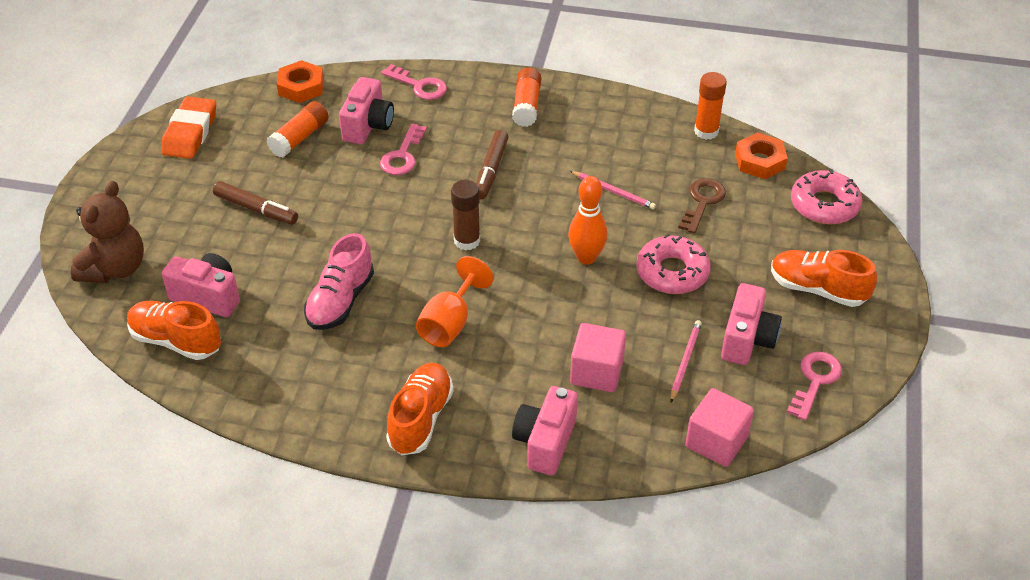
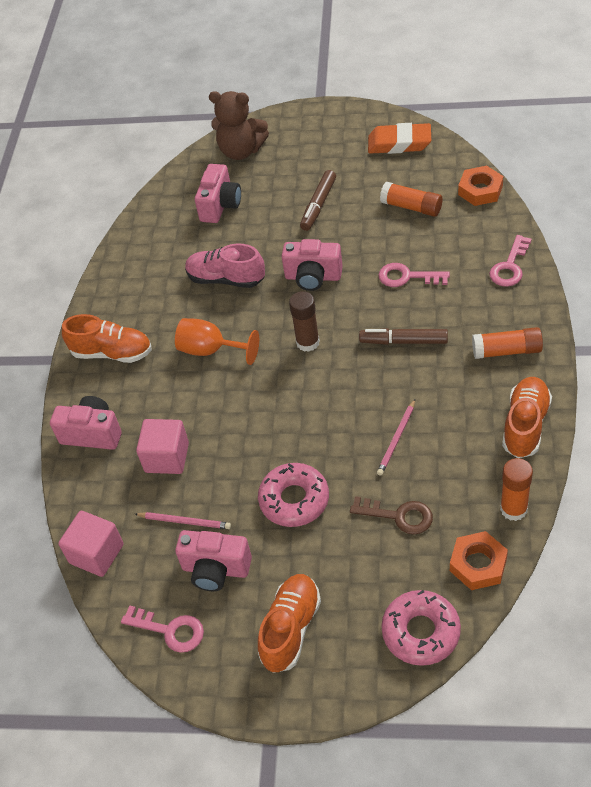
camera: 90 degrees right, 5 degrees up
(176, 341) = (176, 202): orange shoe -> orange shoe (525, 425)
(368, 126) = (441, 245): pink camera -> pink camera (313, 277)
(586, 257) = (302, 430): orange bowling pin -> none

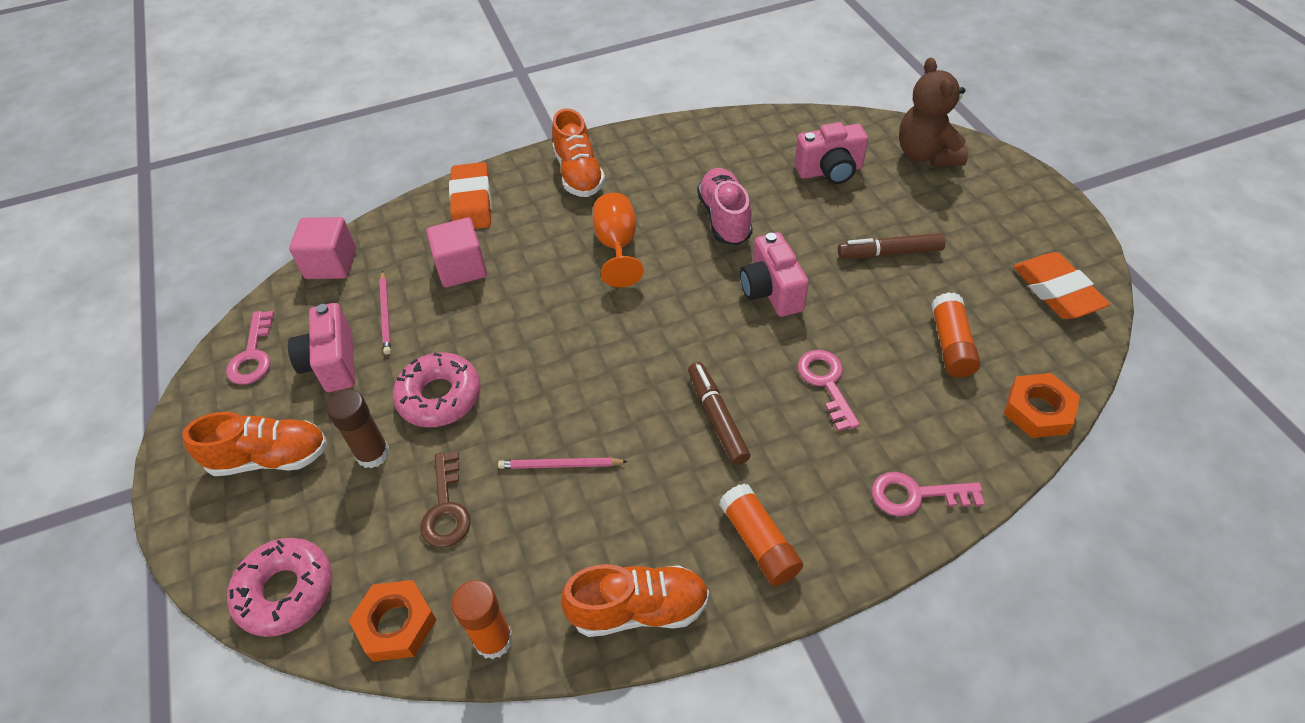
camera: 60 degrees right, 0 degrees up
(92, 434) = (472, 202): pink camera -> orange eraser
(308, 342) = (669, 324): brown glue stick -> brown glue stick (373, 454)

